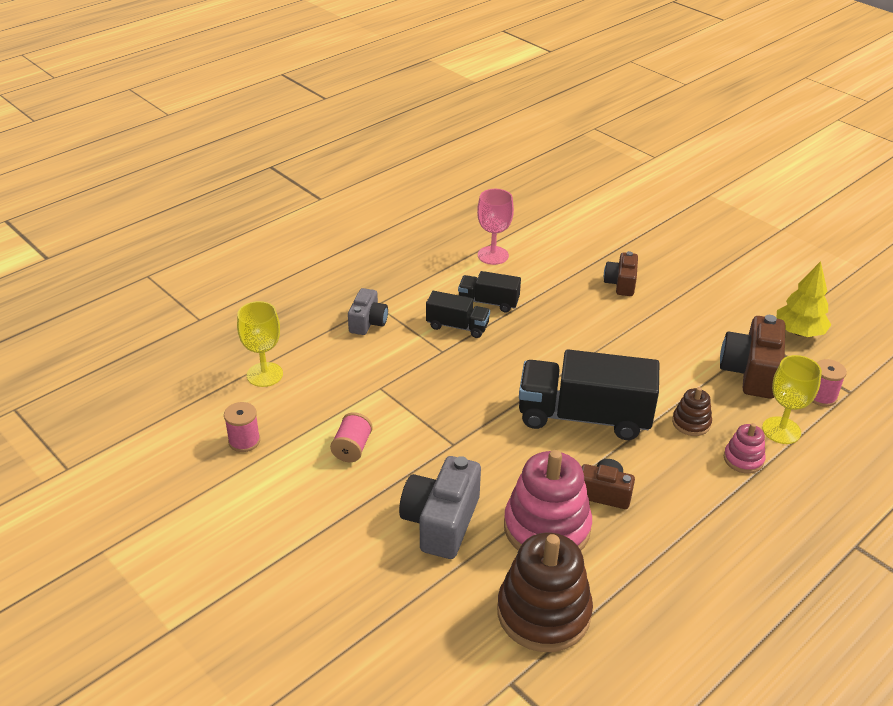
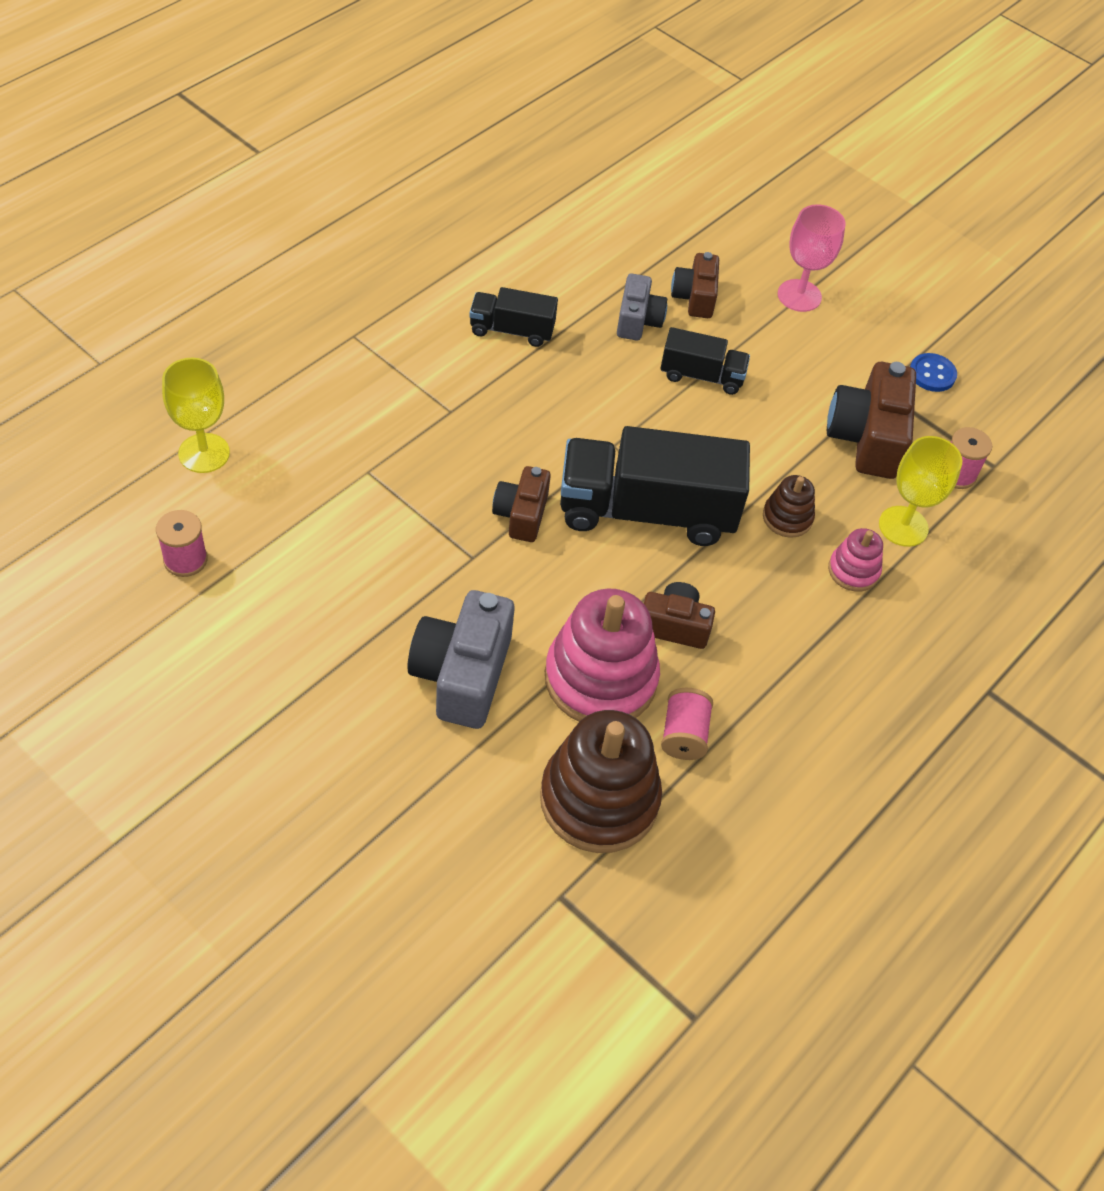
camera: 10 degrees left, 15 degrees up
(352, 448) = (336, 567): pink spool -> pink spool (683, 734)
(368, 322) = (343, 365): grey camera -> grey camera (638, 320)
(457, 326) = (470, 370): black truck -> black truck (701, 376)
(490, 417) = (521, 514): none -> brown camera
(493, 255) = (515, 251): pink goblet -> pink goblet (799, 296)
(799, 332) = (932, 374): yellow tree -> blue button

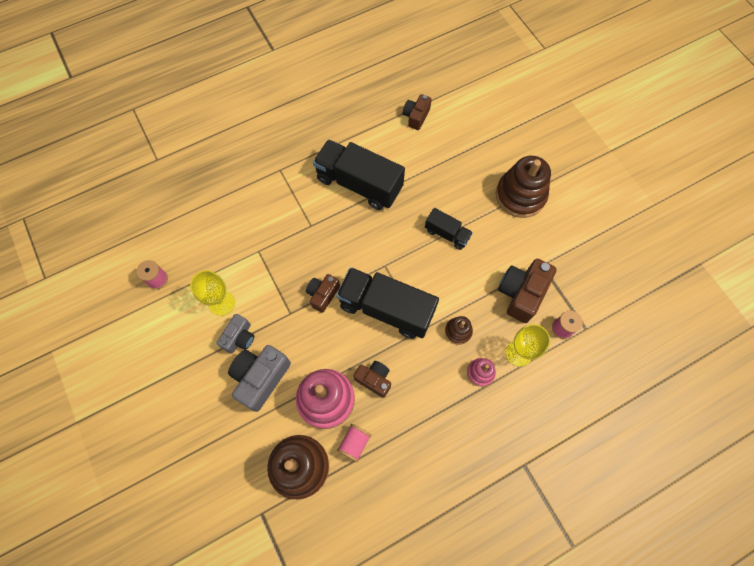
camera: 25 degrees right, 15 degrees up
(204, 453) = (186, 222): yellow goblet -> yellow goblet (221, 303)
(512, 330) = (359, 184): black truck -> black truck, size x1.95
(638, 320) = (426, 192): grey camera -> grey camera (239, 338)
(694, 297) = (462, 184): brown camera -> brown camera (416, 116)
(799, 296) = (520, 195): pink goblet -> brown stacking toy
(932, 374) = (575, 262): blue button -> none

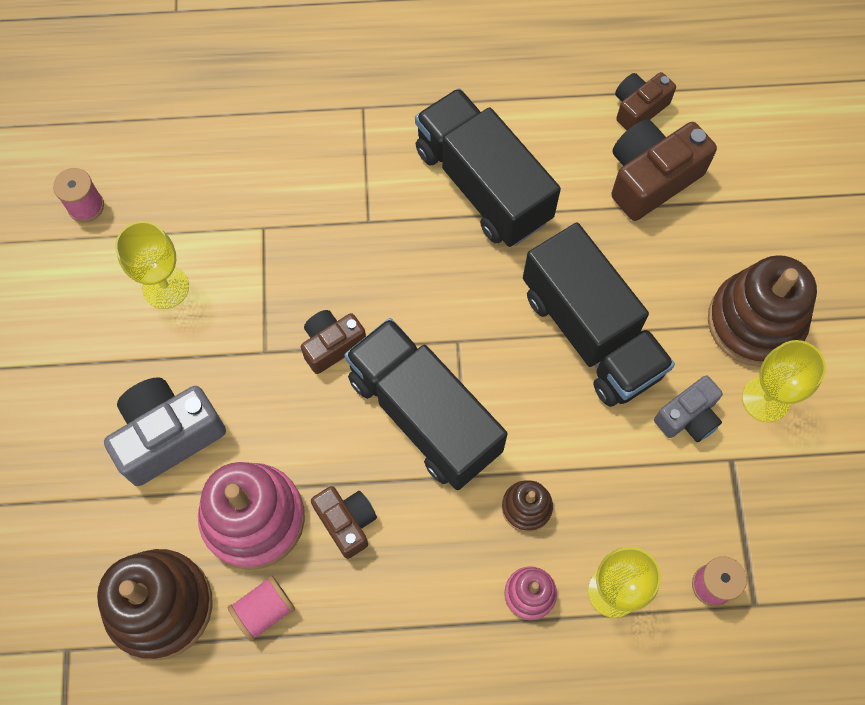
camera: 25 degrees right, 0 degrees up
(239, 338) = (166, 356): grey camera -> grey camera (688, 417)
(447, 234) = (590, 333): black truck -> black truck, size x1.95
(521, 293) = (670, 492): brown camera -> brown camera (651, 178)
(543, 230) = (766, 399): none -> yellow goblet

